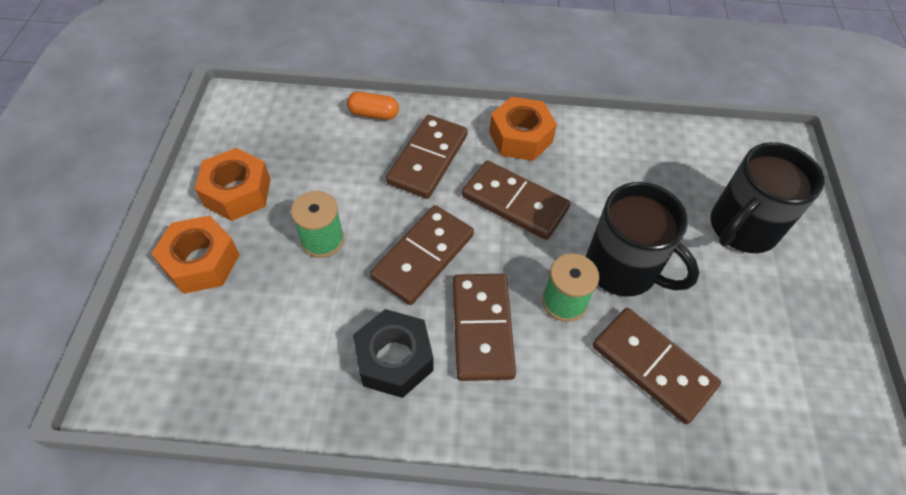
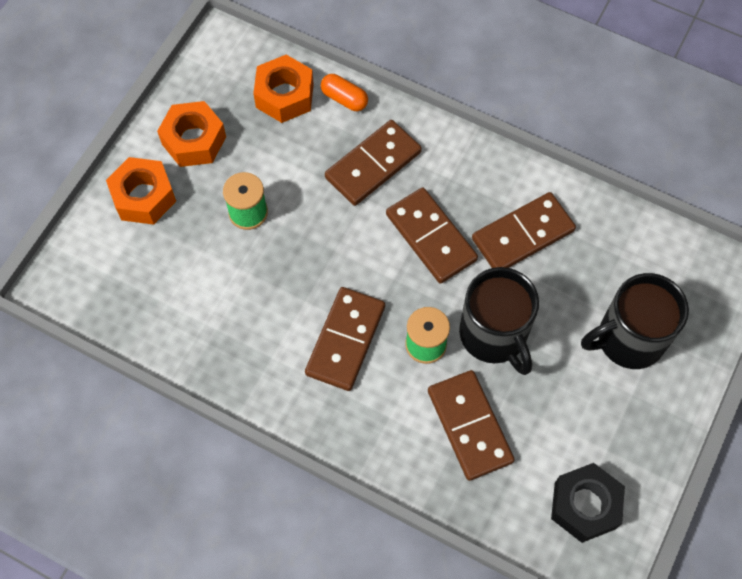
camera: 25 degrees right, 10 degrees up
(394, 359) = (264, 338): black nut -> black nut (585, 505)
(423, 256) = (325, 259): brown domino -> brown domino (522, 234)
(520, 137) = (471, 172): orange nut -> orange nut (284, 95)

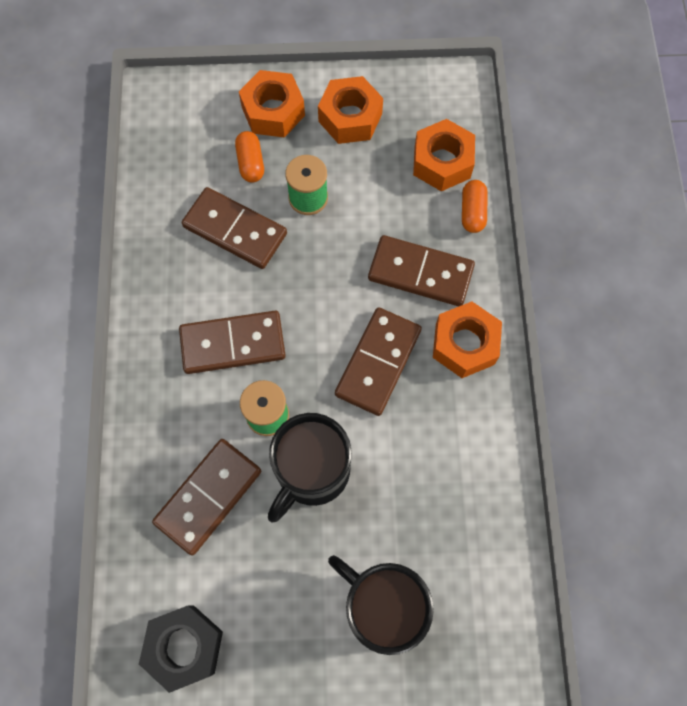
camera: 60 degrees right, 5 degrees up
(182, 240) = (250, 163): none -> orange capsule
(454, 167) = (464, 344): none -> orange nut
(522, 234) = (432, 445): brown domino -> brown domino (235, 230)

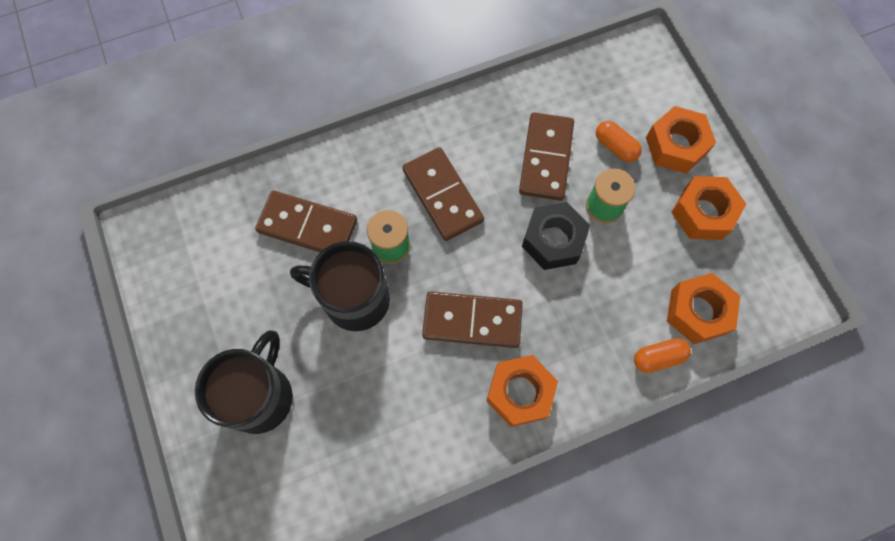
camera: 70 degrees right, 0 degrees up
(185, 646) = (186, 253): black nut -> black nut (553, 240)
(250, 163) = (615, 146): orange capsule -> orange capsule turned 75 degrees clockwise
(420, 273) = (574, 329): brown domino -> none

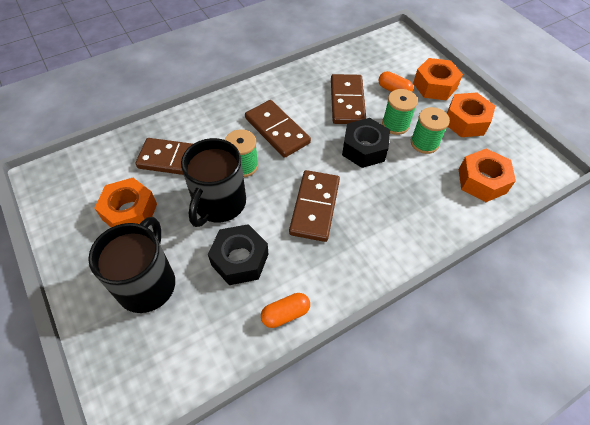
camera: 10 degrees left, 15 degrees down
(354, 299) = (219, 204): black mug -> black mug turned 75 degrees counterclockwise
(370, 380) = (240, 259): none -> black nut
(472, 320) = (314, 207): brown domino -> brown domino turned 75 degrees counterclockwise
(520, 393) = (363, 252): orange nut -> orange nut (130, 212)
(636, 242) = (424, 143): none -> green spool
(658, 357) = (462, 214): orange capsule -> orange capsule (285, 314)

